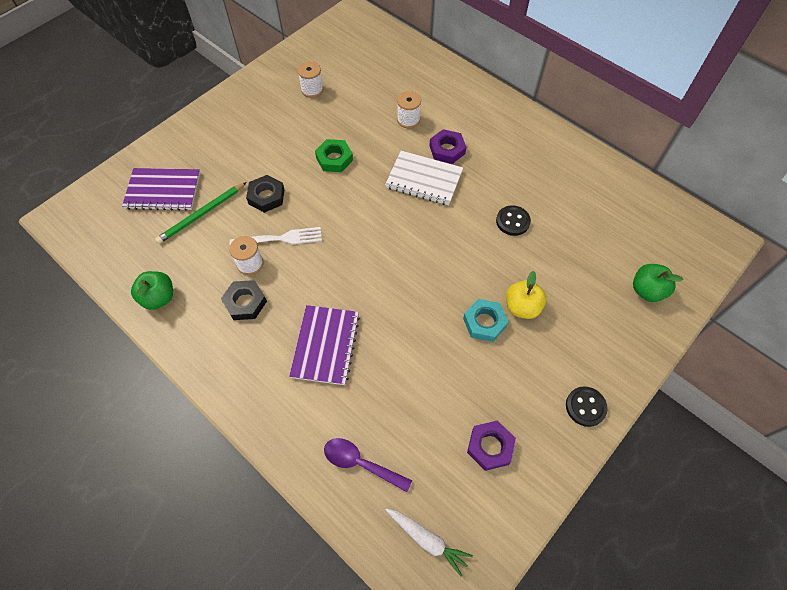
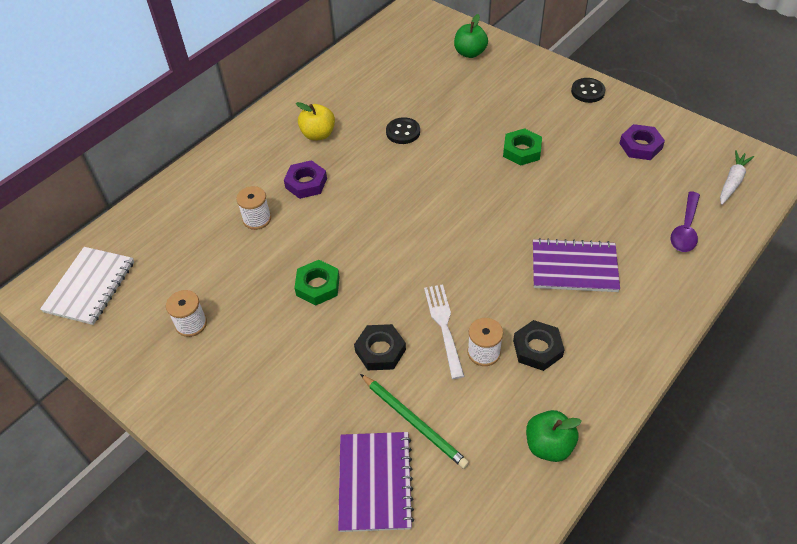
camera: 90 degrees left, 10 degrees down
(424, 179) = (350, 201): white notebook -> white notebook (90, 287)
(484, 322) = (522, 151): turquoise nut -> green nut
(522, 307) = (500, 126): yellow apple -> yellow apple (318, 134)

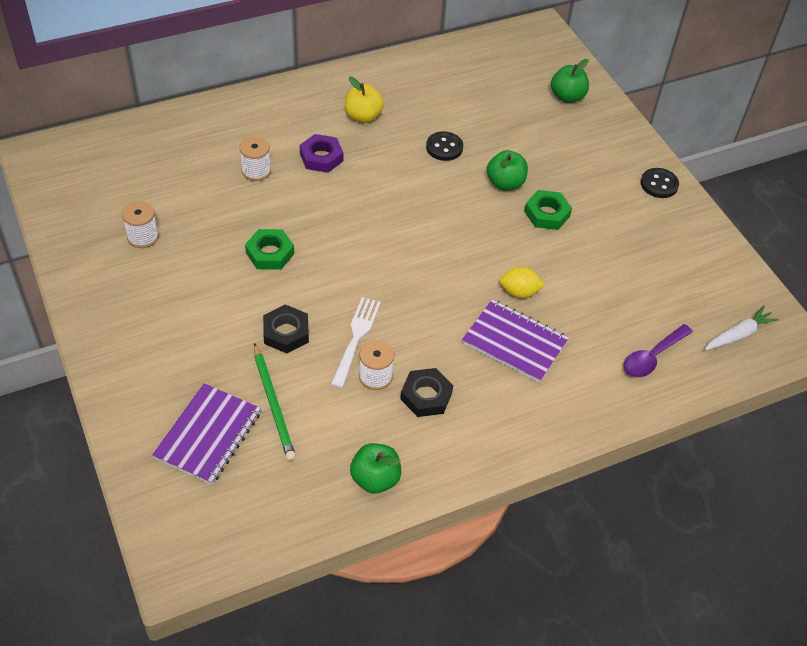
camera: 20 degrees right, 0 degrees up
(90, 287) = (80, 168): white notebook -> none
(472, 140) = (505, 183): none -> green apple
(547, 224) = (519, 292): none -> yellow lemon
(640, 146) = (671, 260): purple nut -> none

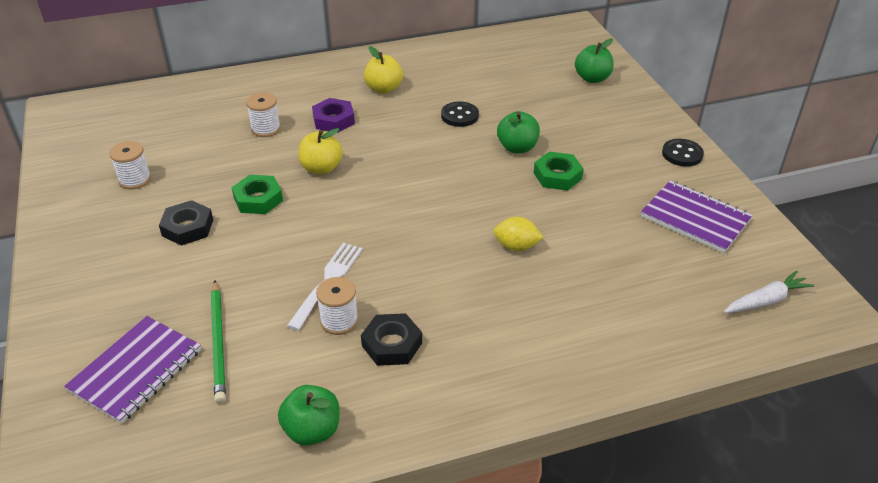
camera: 10 degrees right, 10 degrees down
(286, 332) = (253, 273): black nut -> black nut (187, 227)
(322, 215) = (321, 168): none -> yellow apple
(514, 342) = (503, 295): purple notebook -> purple notebook (695, 218)
(652, 357) = (661, 318): purple spoon -> none

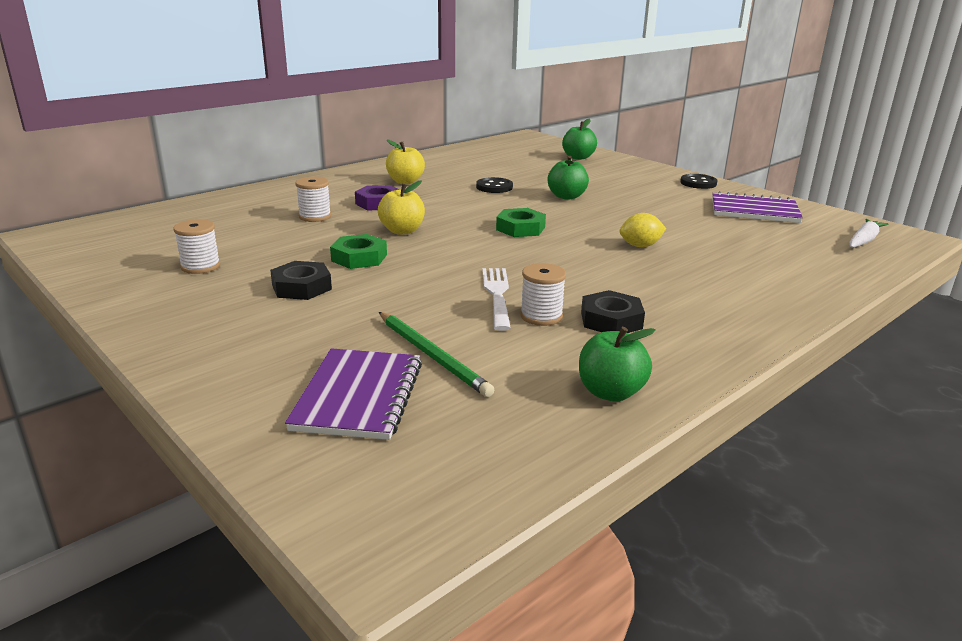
camera: 25 degrees left, 15 degrees down
(557, 176) = (620, 206): green nut -> green nut (520, 228)

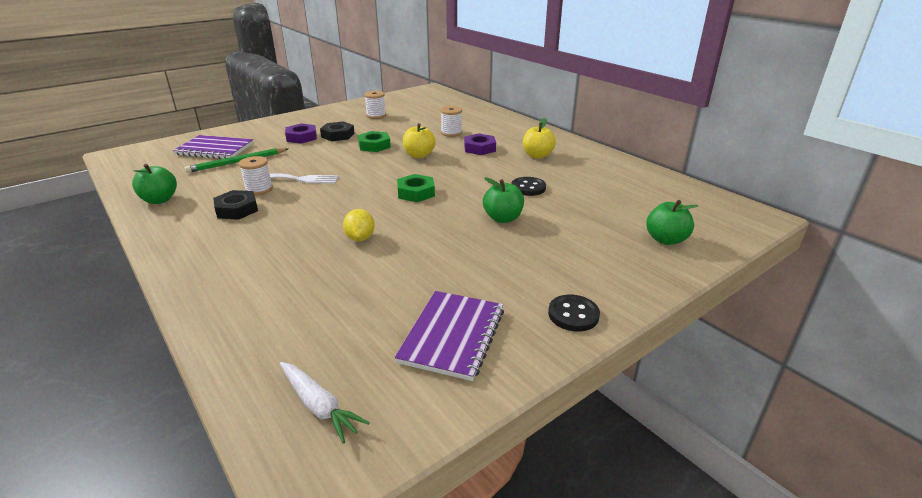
camera: 95 degrees right, 5 degrees up
(304, 316) = (301, 137): none -> purple nut

